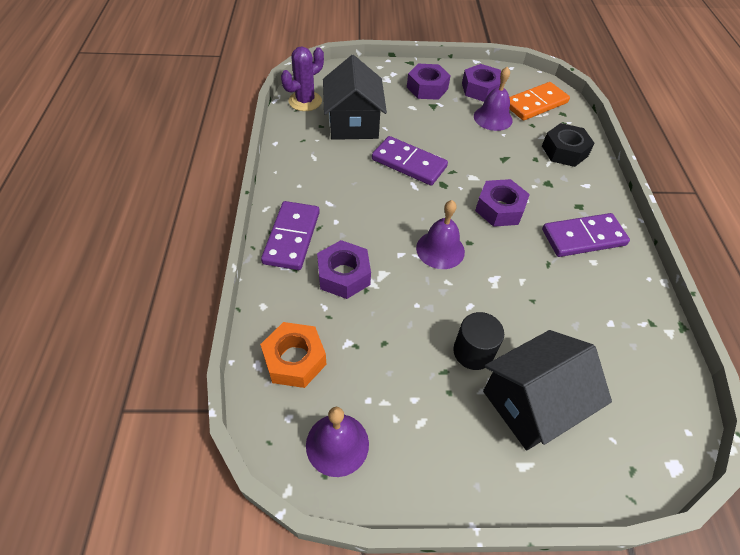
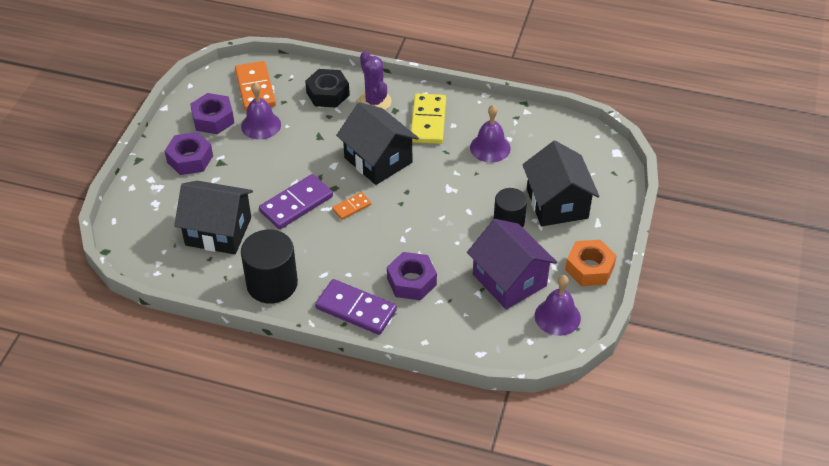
camera: 70 degrees left, 5 degrees down
(295, 360) = (483, 329): orange nut -> orange nut (589, 268)
(305, 101) = (162, 263): purple cactus -> purple cactus (374, 102)
(305, 170) = (272, 284): none -> black cylinder
(379, 372) = (509, 280): none -> purple house
(424, 203) = (351, 207): none -> orange domino
(440, 249) = (407, 212): purple bell -> purple bell (490, 148)
(499, 209) = (378, 160): purple nut -> black house
(583, 237) = (428, 121): purple domino -> yellow domino

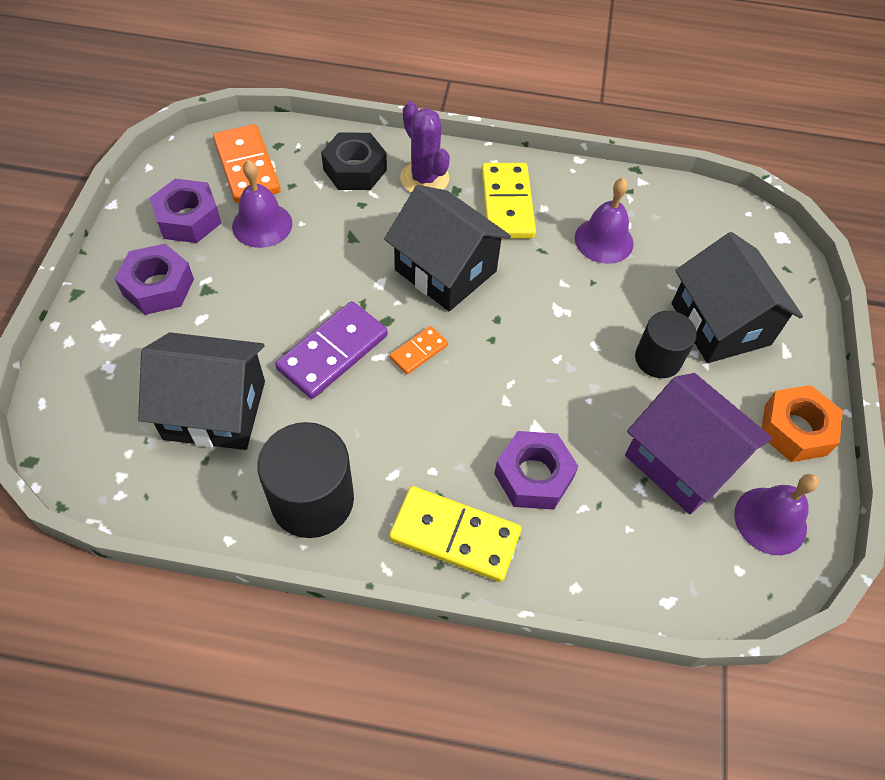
camera: 10 degrees left, 10 degrees up
(356, 309) = (455, 535): purple domino -> yellow domino

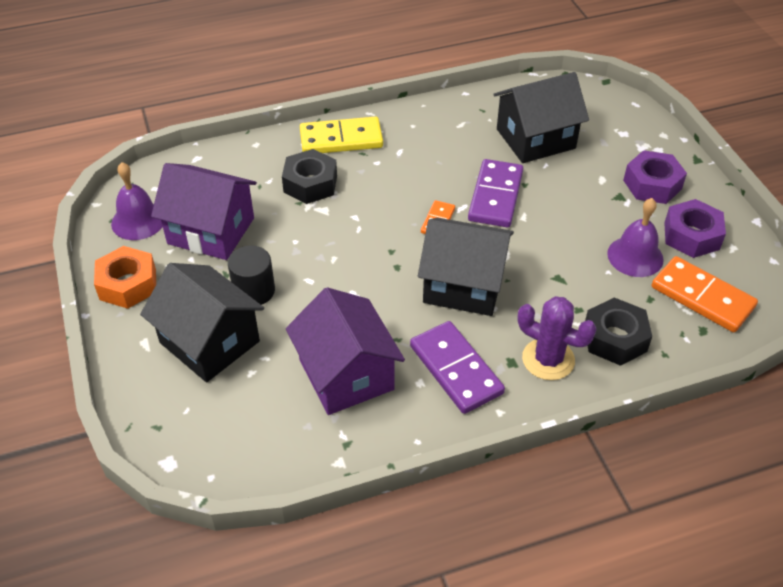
camera: 155 degrees right, 10 degrees down
(312, 499) = (436, 123): black cylinder -> none
(507, 204) = (456, 369): yellow domino -> purple domino
(533, 476) = (310, 184): purple nut -> black nut
(604, 240) = (346, 374): purple bell -> purple house

